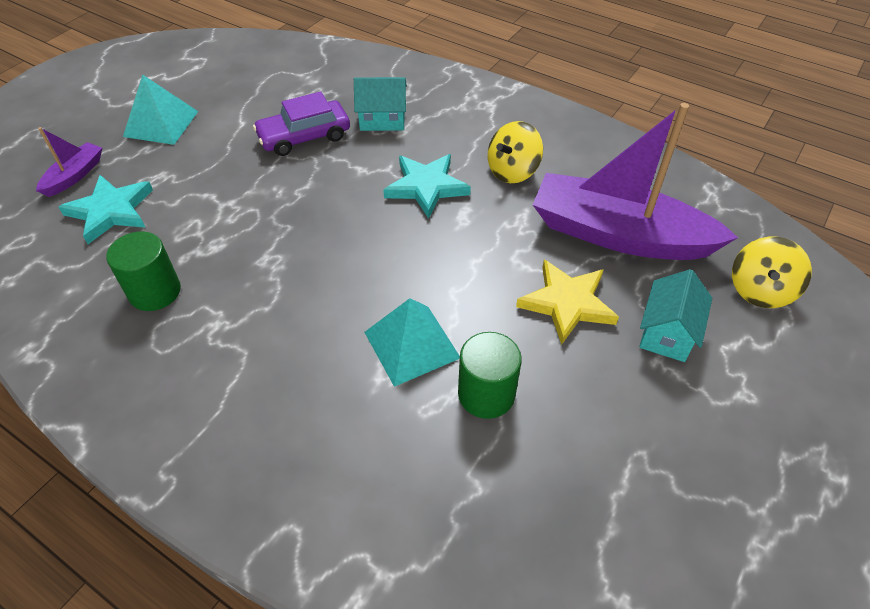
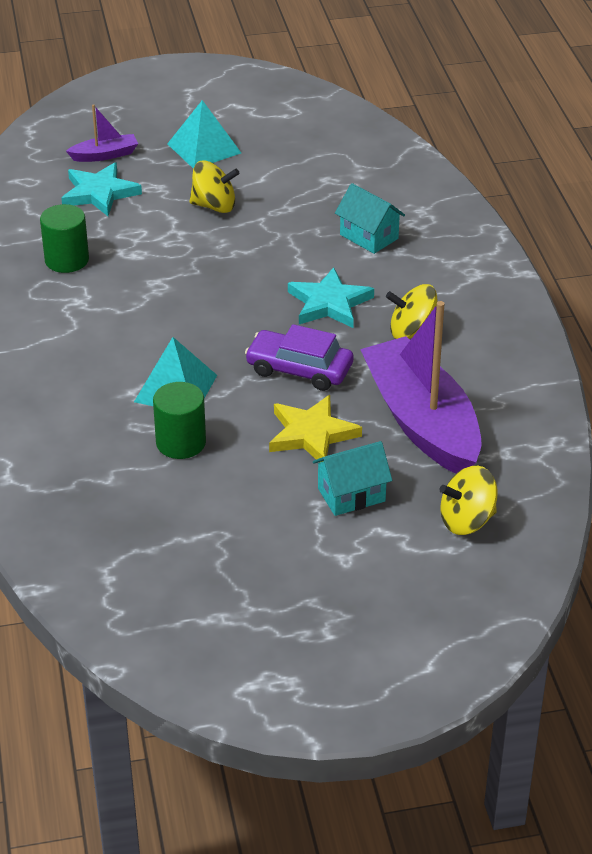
camera: 45 degrees right, 10 degrees down
(231, 164) = (214, 206): none -> yellow spinning top
(304, 137) = (292, 215): purple car -> purple car (299, 369)

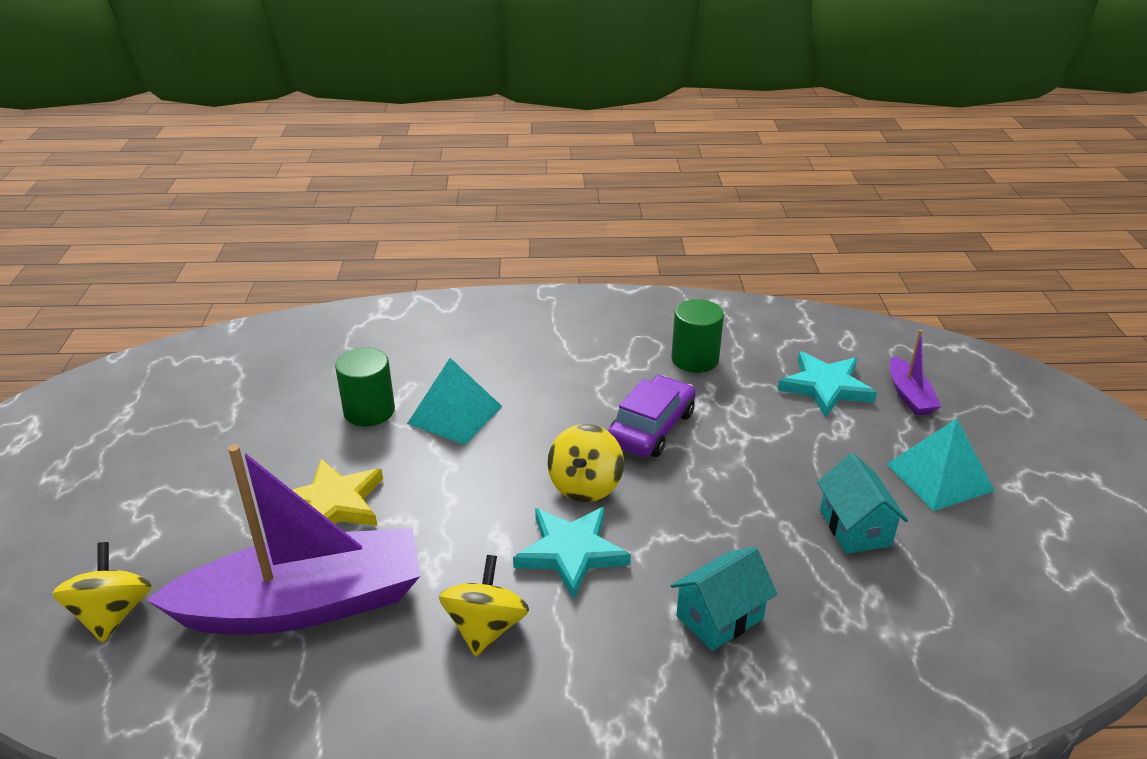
camera: 100 degrees right, 5 degrees down
(214, 206) = (799, 473): yellow spinning top -> yellow spinning top (585, 485)
(299, 369) = (449, 508): purple car -> purple car (651, 428)
(351, 495) = (219, 522): turquoise house -> turquoise house (855, 528)

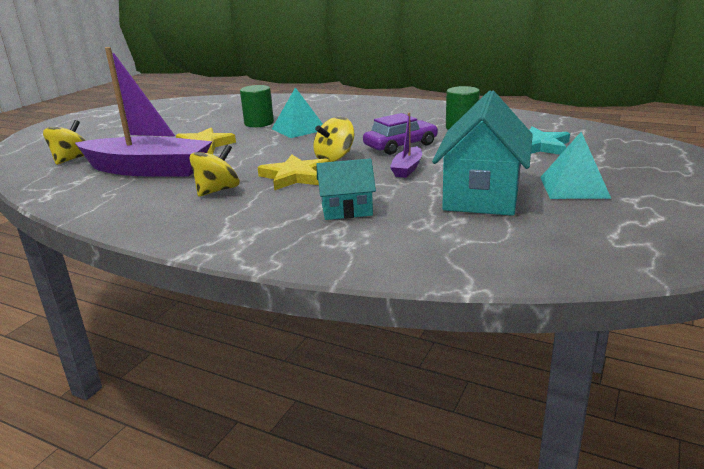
camera: 30 degrees right, 10 degrees down
(571, 552) = (295, 176): turquoise star -> yellow star
(855, 528) = (482, 195): turquoise house -> turquoise house, size x1.86
(909, 395) = (596, 156): purple boat -> purple boat (407, 168)

